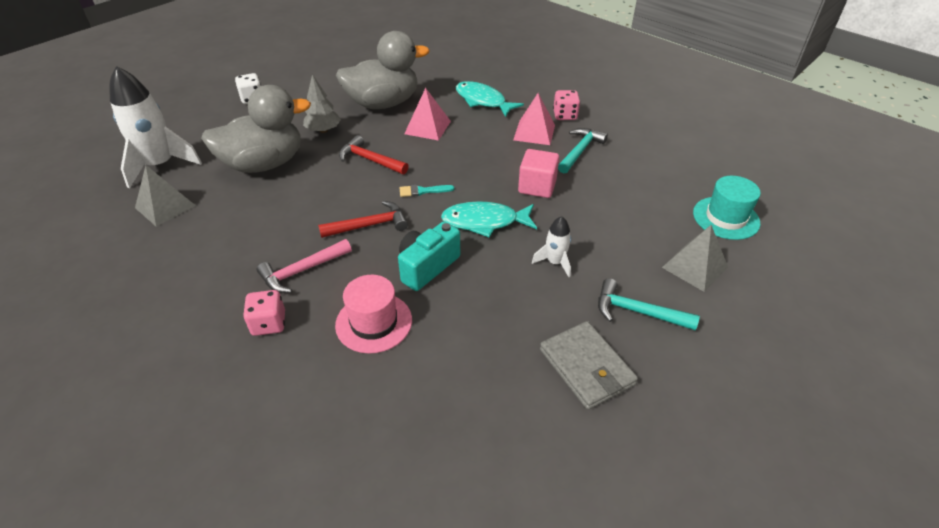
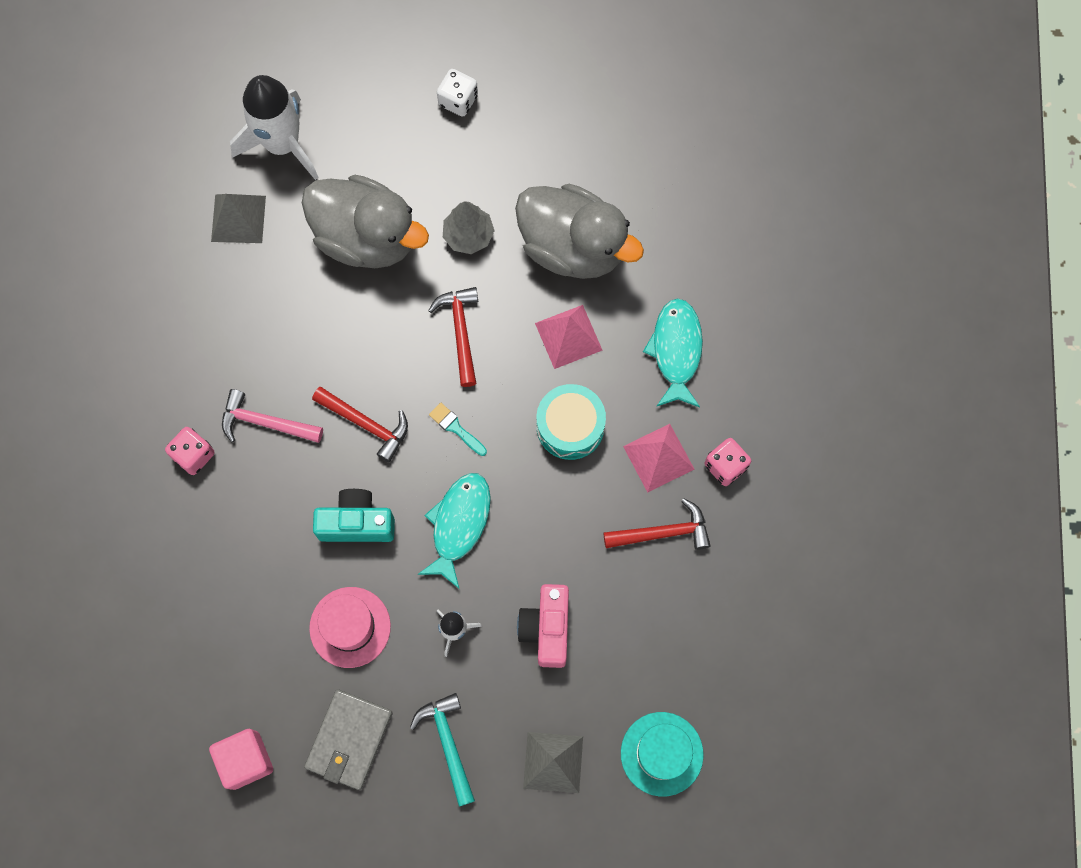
camera: 50 degrees right, 30 degrees up
(374, 322) = (260, 535): pink hat -> pink hat (350, 627)
(478, 151) = (570, 426): none -> turquoise drum
(484, 222) = (459, 524): turquoise fish -> turquoise fish turned 60 degrees clockwise
(537, 187) = (557, 533): pink cube -> pink cube (245, 760)
(580, 151) = (662, 532): turquoise hammer -> red hammer
(595, 222) = (547, 628): none -> pink camera

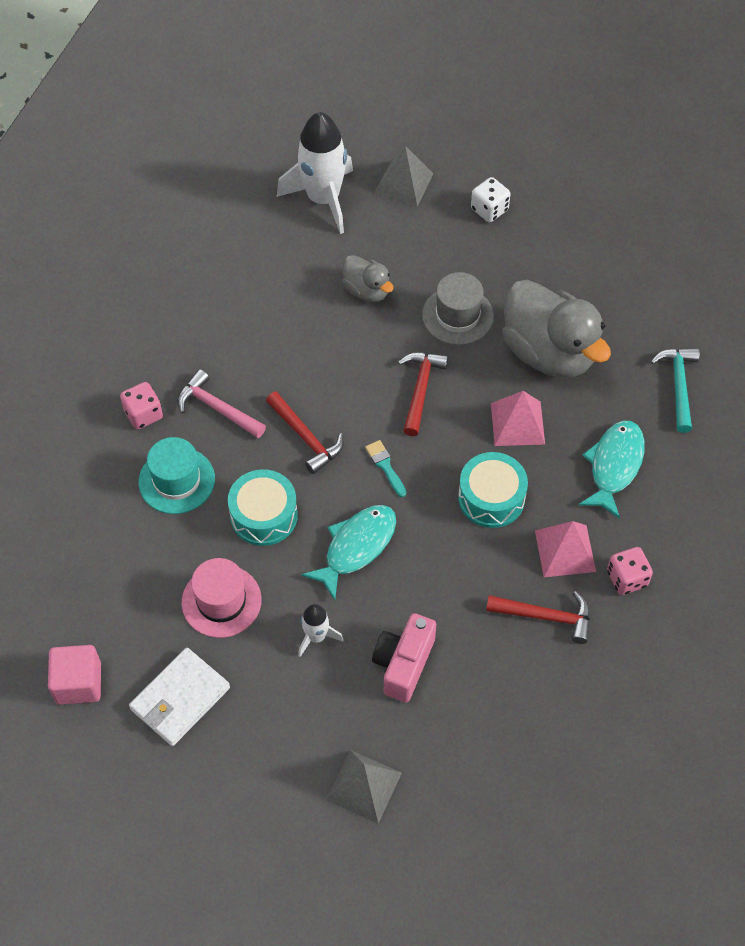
camera: 20 degrees right, 15 degrees down
(238, 218) = (261, 243): grey pyramid -> grey pyramid (404, 183)
(349, 740) = (180, 699): grey wallet -> white wallet
(357, 523) = (264, 515): turquoise camera -> turquoise drum
(367, 237) = (367, 291): grey duck -> grey duck, size x0.51
(448, 744) = (270, 734): turquoise hammer -> turquoise hammer (678, 386)
(468, 235) = (457, 315): grey tree -> grey hat
(661, 753) = (473, 816): turquoise hat -> turquoise hat (177, 480)

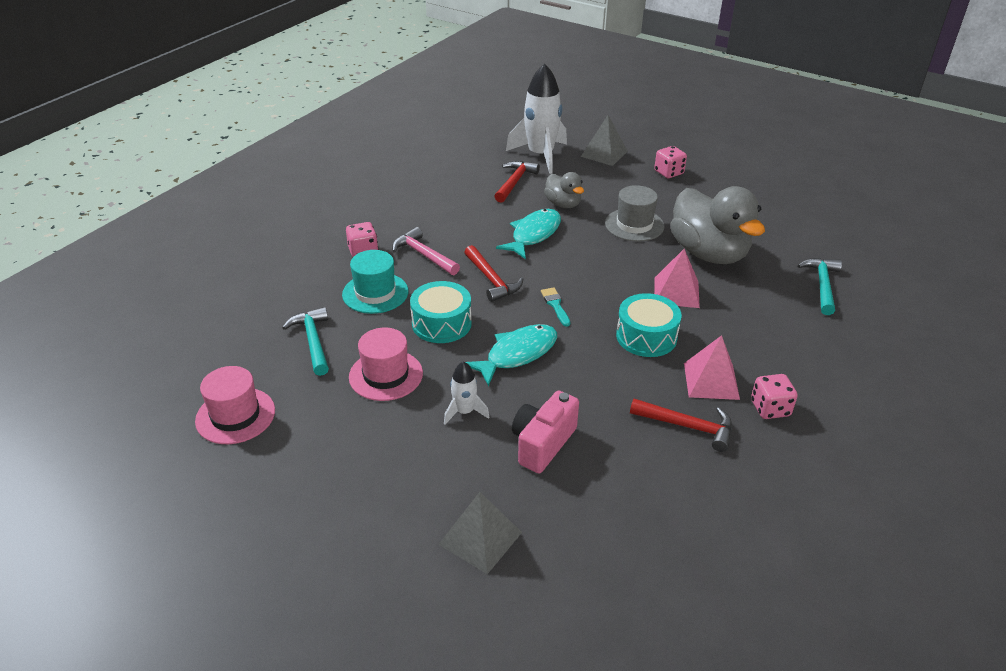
camera: 10 degrees right, 20 degrees down
(78, 683) = (235, 416): pink cube -> pink hat
(128, 566) = (313, 341): none -> turquoise hammer
(180, 699) = (323, 440): white wallet -> none
(420, 390) = (595, 263): red hammer -> red hammer (514, 182)
(489, 209) = (668, 173): white dice -> pink dice
(614, 466) = (762, 329): turquoise fish -> turquoise fish (534, 234)

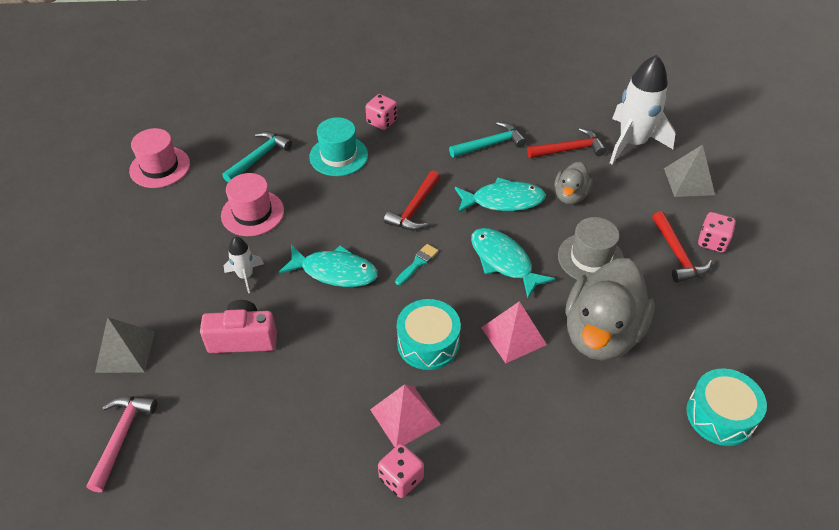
camera: 55 degrees right, 10 degrees up
(424, 255) = (409, 154): pink hammer -> pink hammer (121, 437)
(441, 323) = (334, 210): turquoise drum -> turquoise drum (720, 415)
(597, 263) = (503, 261): none -> turquoise fish
(687, 426) = (330, 425): red hammer -> red hammer (677, 254)
(822, 285) = (641, 451): turquoise hammer -> turquoise hammer (490, 144)

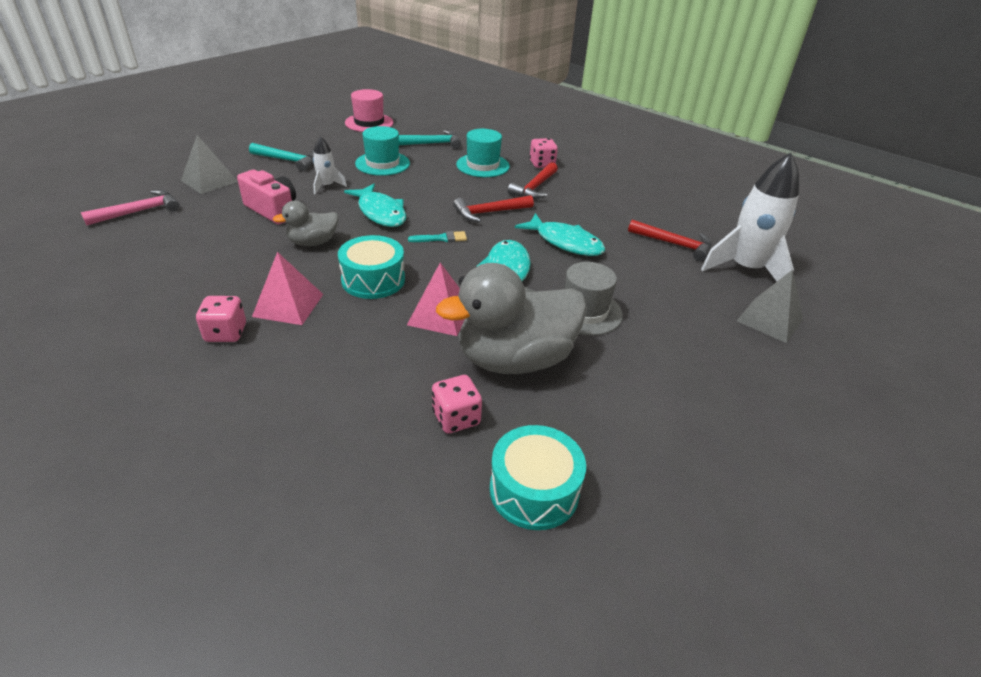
camera: 40 degrees right, 10 degrees down
(252, 213) = (382, 163): pink hat -> turquoise hat
(490, 144) = (607, 210): turquoise hammer -> turquoise hammer (288, 160)
(570, 196) = (629, 268): grey duck -> grey duck (313, 242)
(677, 254) = (676, 357): red hammer -> red hammer (535, 187)
(712, 242) = (731, 370): pink dice -> pink dice (456, 418)

